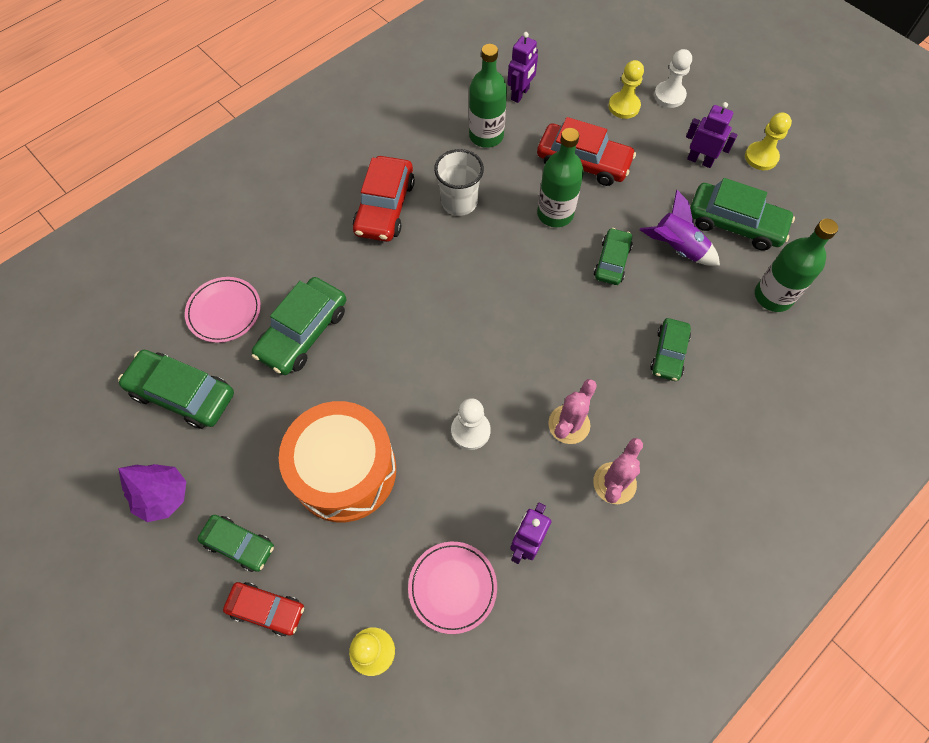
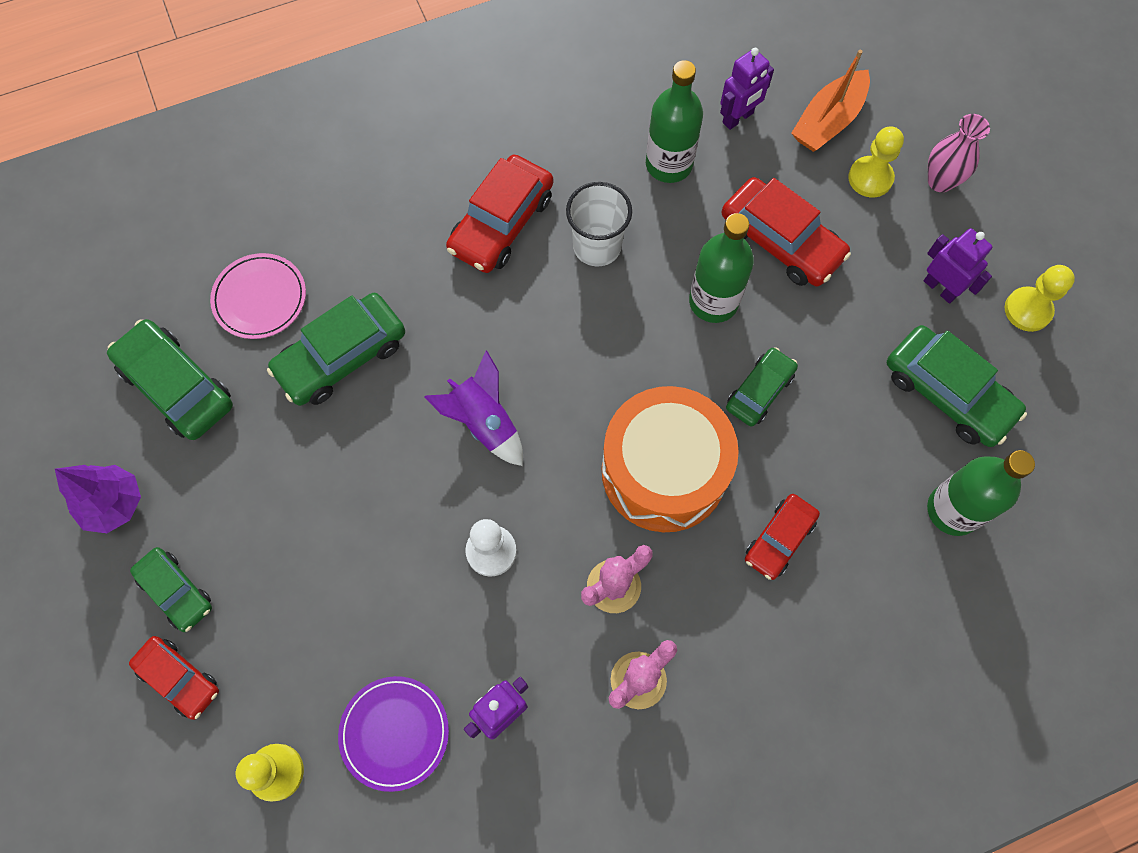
camera: 20 degrees right, 5 degrees up
(344, 471) = (325, 547): orange drum -> orange drum (664, 471)
(452, 587) = (394, 733): pink plate -> purple plate
(580, 79) = (828, 121): none -> orange boat
(668, 353) = (779, 539): green car -> red car
(669, 96) = (940, 181): white pawn -> pink vase
(677, 248) = (853, 401): purple rocket -> purple rocket (484, 422)

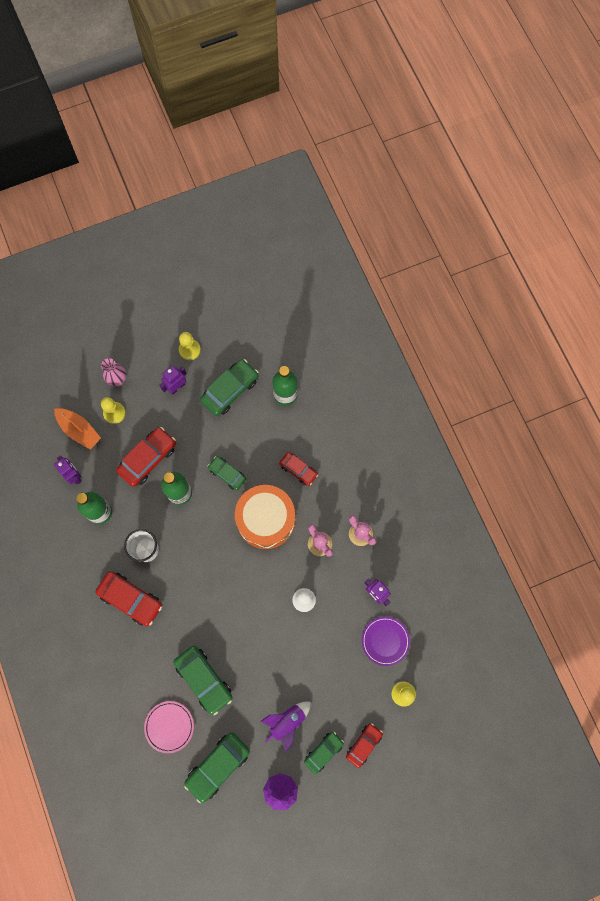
camera: 90 degrees left, 5 degrees up
(484, 422) = (240, 605): purple rocket -> purple rocket (287, 722)

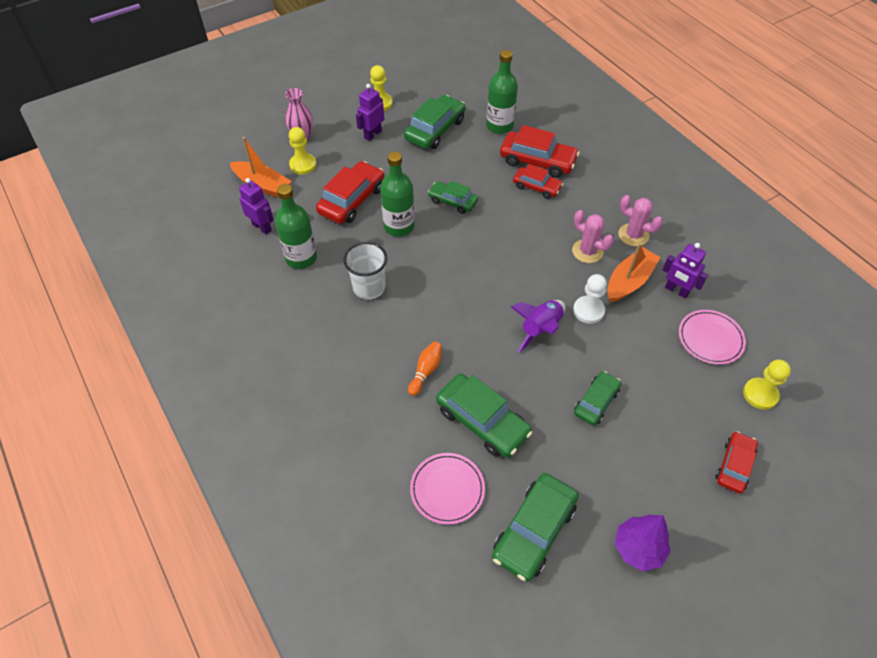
camera: 10 degrees left, 20 degrees down
(131, 599) = (358, 343): red car -> red car (537, 161)
(174, 632) = (426, 371): none -> orange bowling pin
(266, 520) = (513, 237): orange drum -> none
(287, 722) = (616, 454): purple rocket -> purple rocket (540, 329)
(323, 751) = (681, 484): green car -> green car (596, 402)
(342, 578) = (629, 281): none -> orange boat
(385, 641) = (710, 339): purple plate -> pink plate

